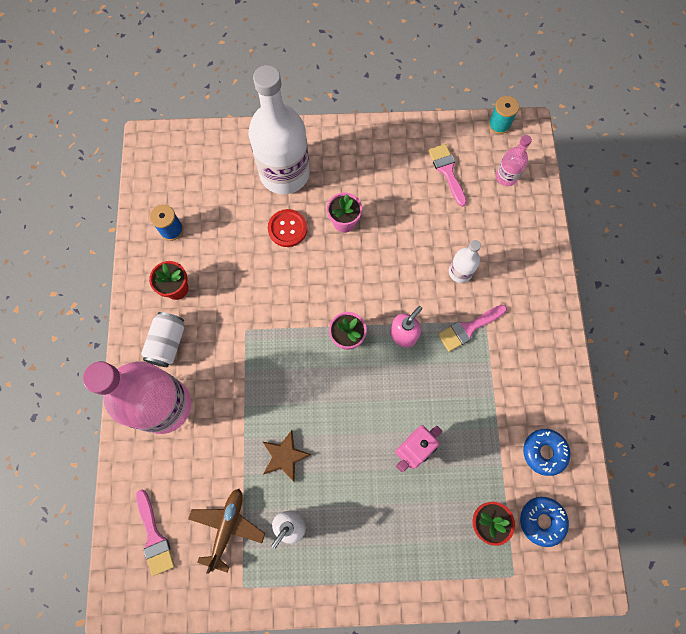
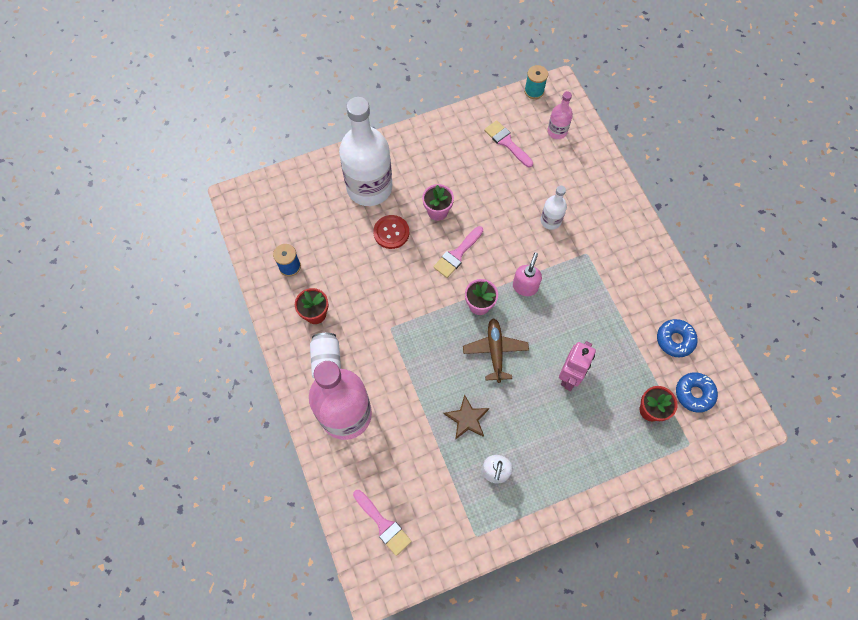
camera: 20 degrees left, 5 degrees down
(227, 527) = (443, 493): brown plane -> brown plane (495, 351)
(468, 328) = (576, 263): pink brush -> pink brush (457, 254)

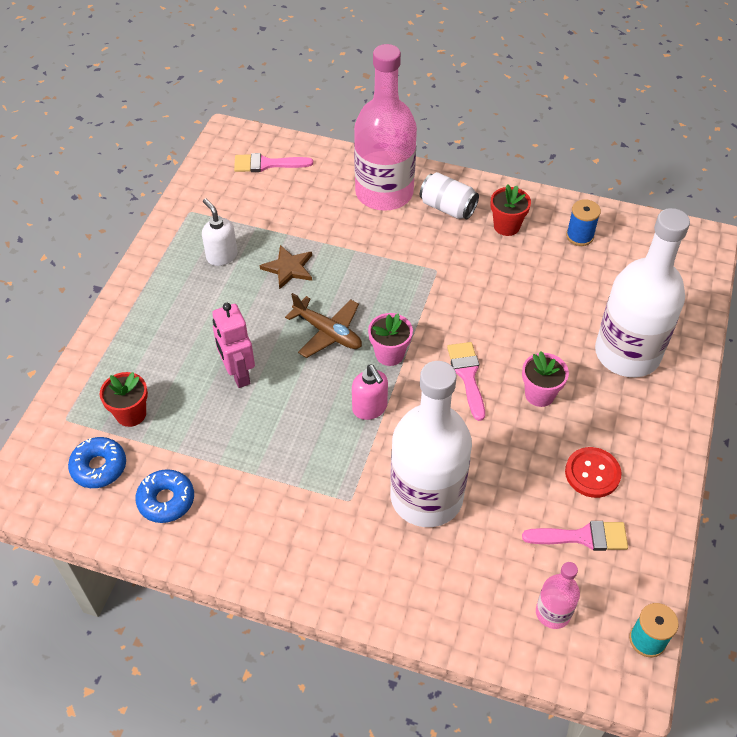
camera: 130 degrees right, 15 degrees down
(391, 232) = (548, 336): red button -> red button (592, 473)
(550, 220) = (426, 497): white bottle -> white bottle, size x2.20

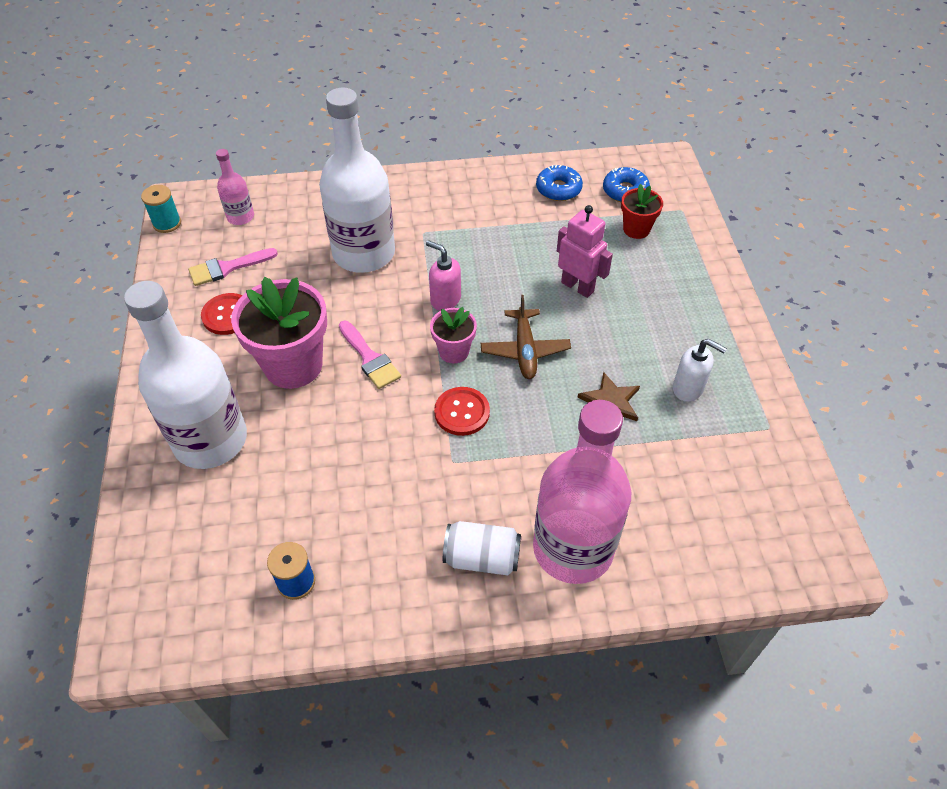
camera: 155 degrees right, 0 degrees up
(267, 164) = (745, 532): pink brush -> none
(328, 332) = (524, 350): brown plane -> brown plane turned 105 degrees counterclockwise
(410, 302) = (462, 412): none -> red button
(506, 226) = (395, 559): red flower pot -> none
(539, 394) = (293, 365): pink flower pot -> pink flower pot, size x1.91

